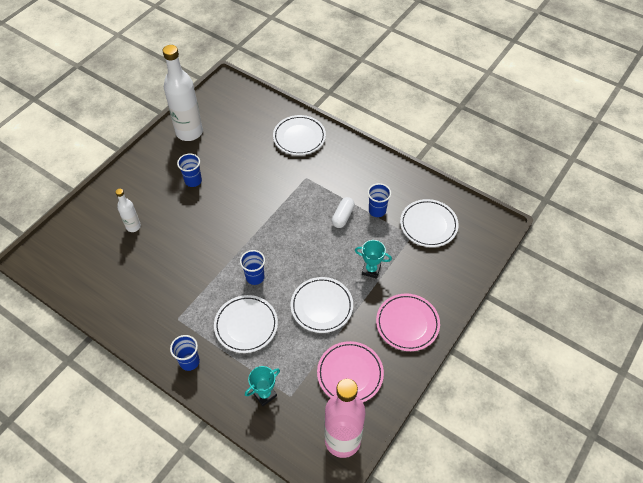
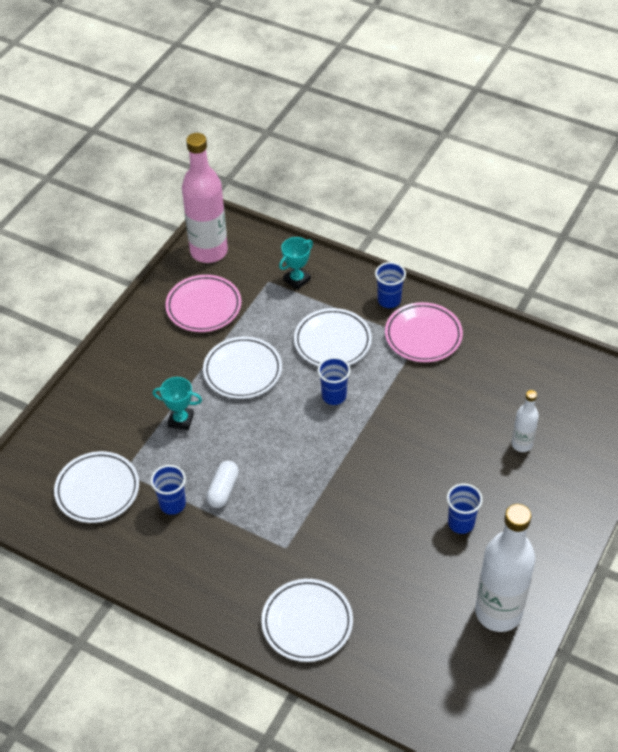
camera: 175 degrees right, 5 degrees down
(407, 324) = (135, 362): pink plate -> pink plate (423, 335)

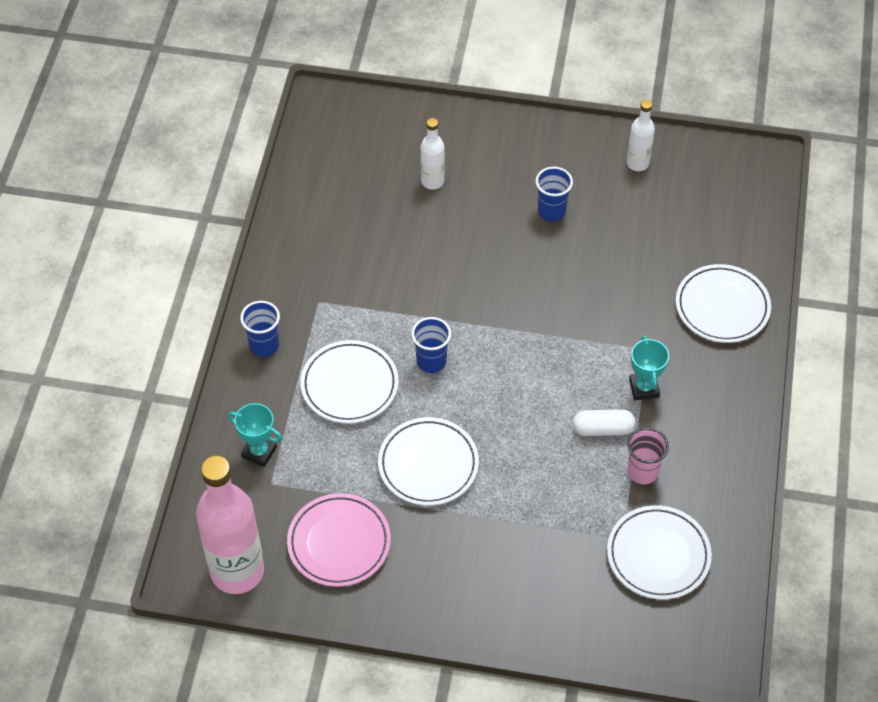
camera: 110 degrees left, 5 degrees up
(172, 504) = (642, 472): blue cup -> pink cup
(181, 420) = (526, 505): turquoise trophy -> turquoise trophy (644, 388)
(423, 335) = (310, 299): pink plate -> none
(498, 612) = (637, 163): white bottle -> white bottle, size x0.50

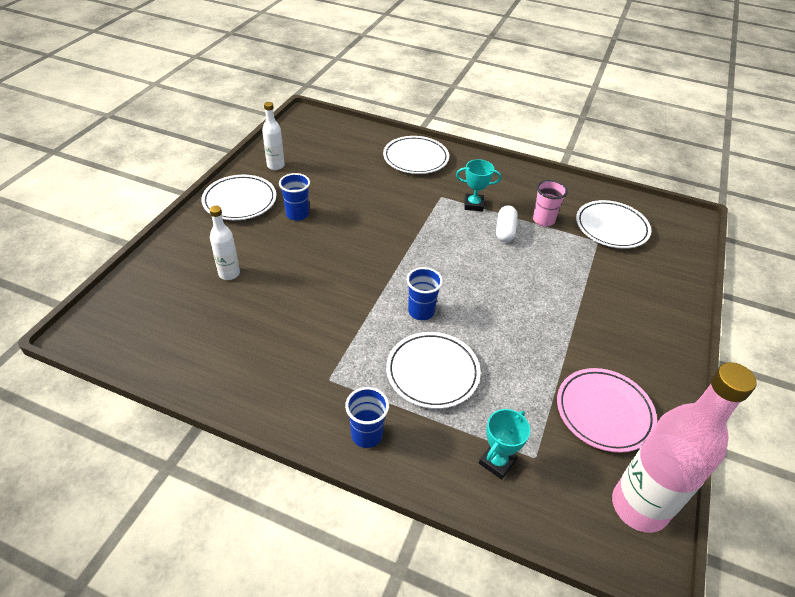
camera: 80 degrees left, 10 degrees down
(428, 464) = (525, 334): white plate -> white plate (240, 201)

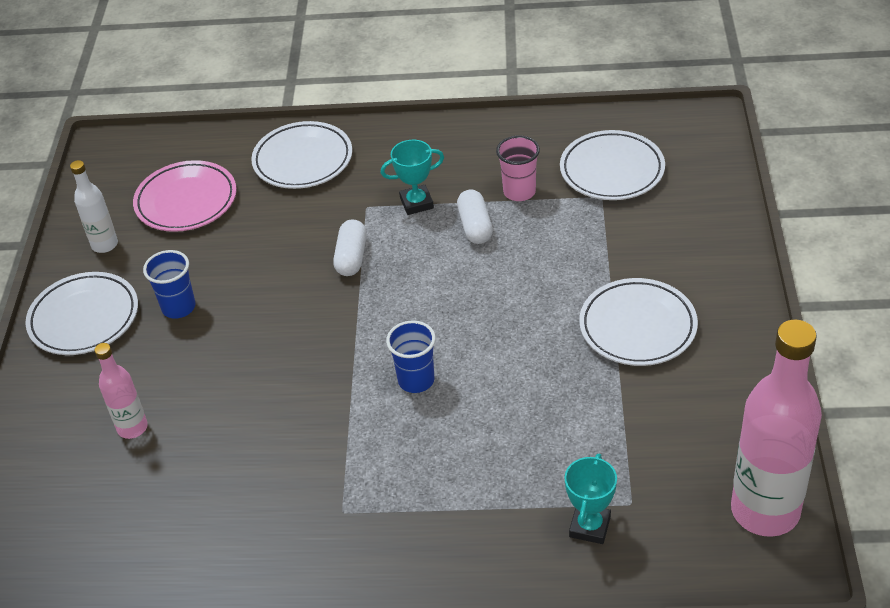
camera: 15 degrees left, 0 degrees up
(229, 274) = (132, 428): white bottle -> pink bottle
(366, 435) = (423, 558): blue cup -> none
(417, 222) = (351, 257): none -> white capsule
(432, 373) = (467, 453): white plate -> white plate (637, 327)
(604, 412) = (689, 419): pink plate -> pink plate (186, 201)

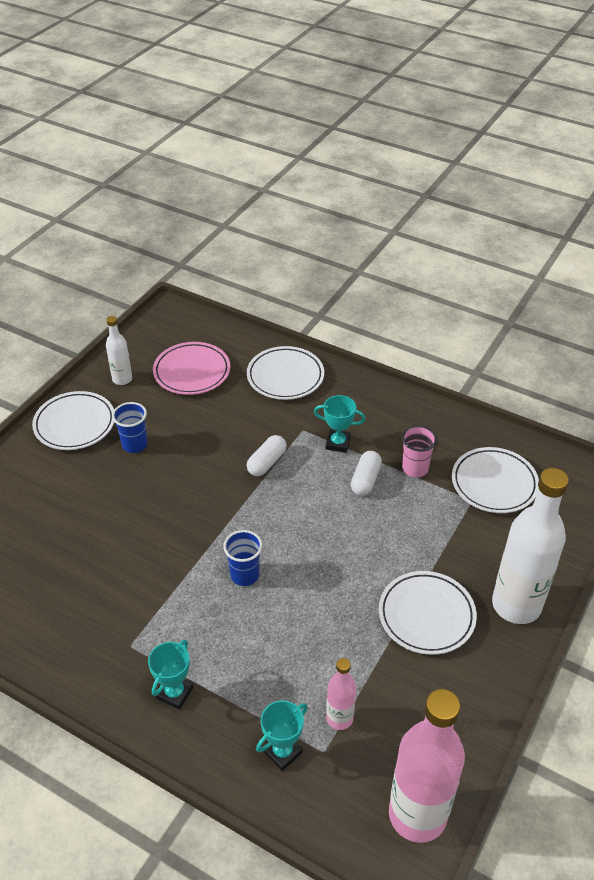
camera: 25 degrees right, 0 degrees up
(132, 428) = (49, 515): pink bottle -> pink bottle (339, 718)
(430, 532) = (174, 693): none -> turquoise trophy
(718, 274) = (516, 605): none -> white bottle

